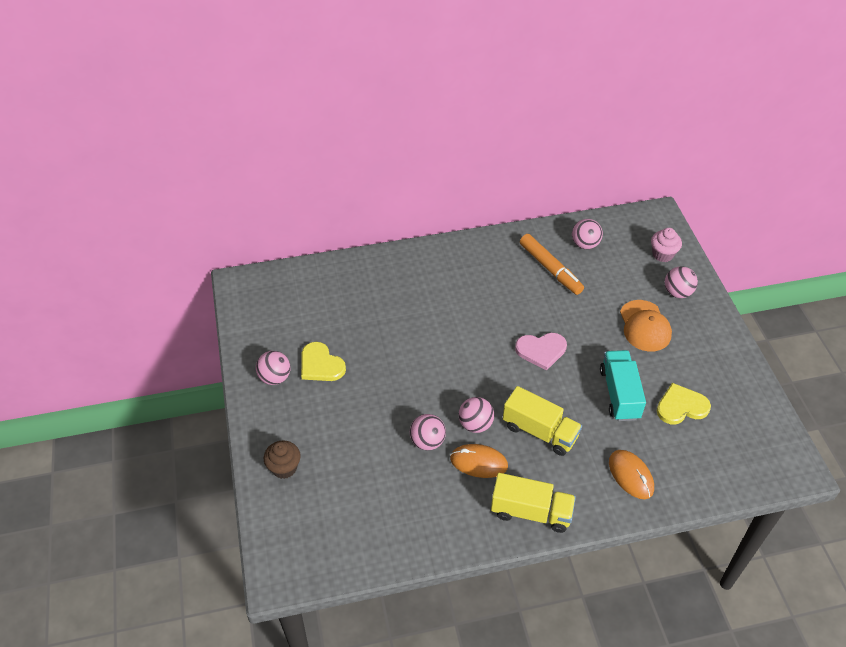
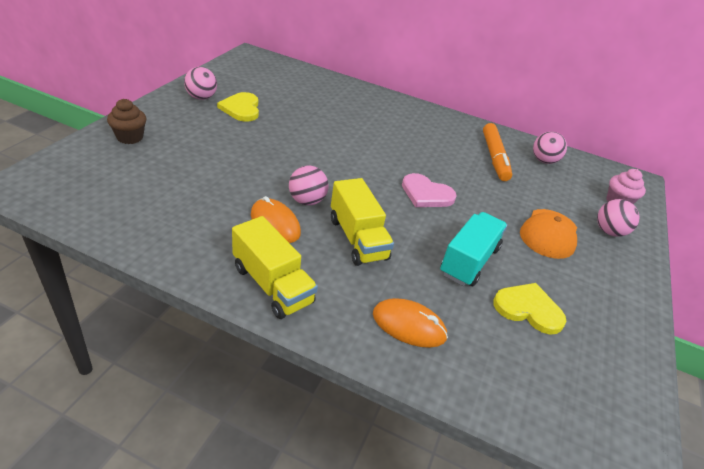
camera: 30 degrees right, 10 degrees down
(427, 441) = (253, 187): pink ball -> none
(631, 475) = (409, 325): orange mouse -> orange mouse turned 75 degrees counterclockwise

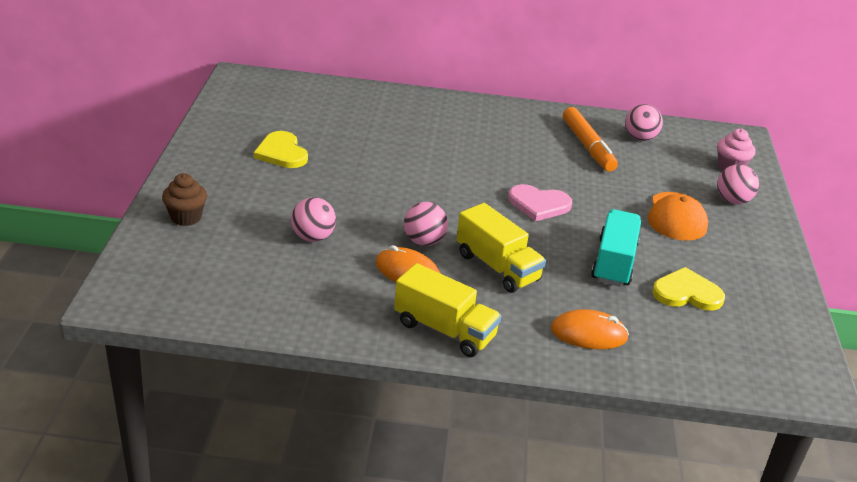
camera: 15 degrees left, 5 degrees down
(201, 97) = (226, 149): pink ball -> pink ball (313, 237)

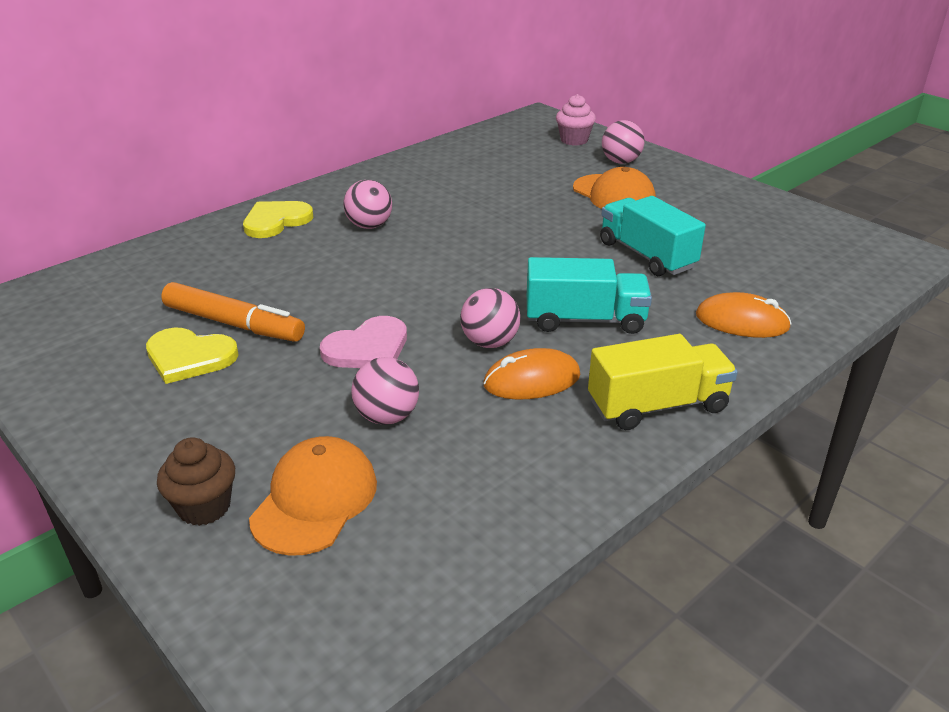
camera: 45 degrees left, 0 degrees up
(226, 246) = (315, 500): none -> orange cap
(497, 267) = (585, 320): yellow truck -> turquoise truck
(539, 204) = (512, 247): pink heart -> pink heart (368, 348)
(587, 146) = (456, 180): orange marker -> orange marker (234, 324)
(588, 334) = (742, 321): orange mouse -> orange mouse turned 60 degrees clockwise
(640, 138) = (479, 153): pink ball -> pink ball (369, 226)
(687, 293) = (727, 244): yellow heart -> yellow heart (276, 221)

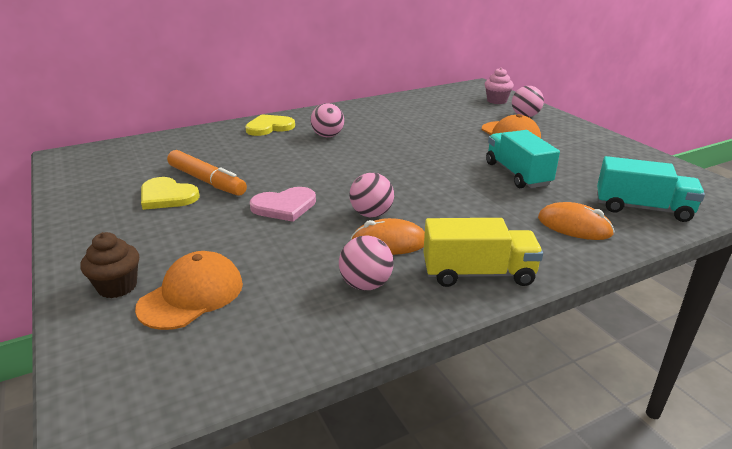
camera: 15 degrees right, 5 degrees down
(387, 416) = (272, 250): pink ball -> pink ball (366, 284)
(585, 320) = (449, 209): turquoise truck -> turquoise truck (642, 208)

